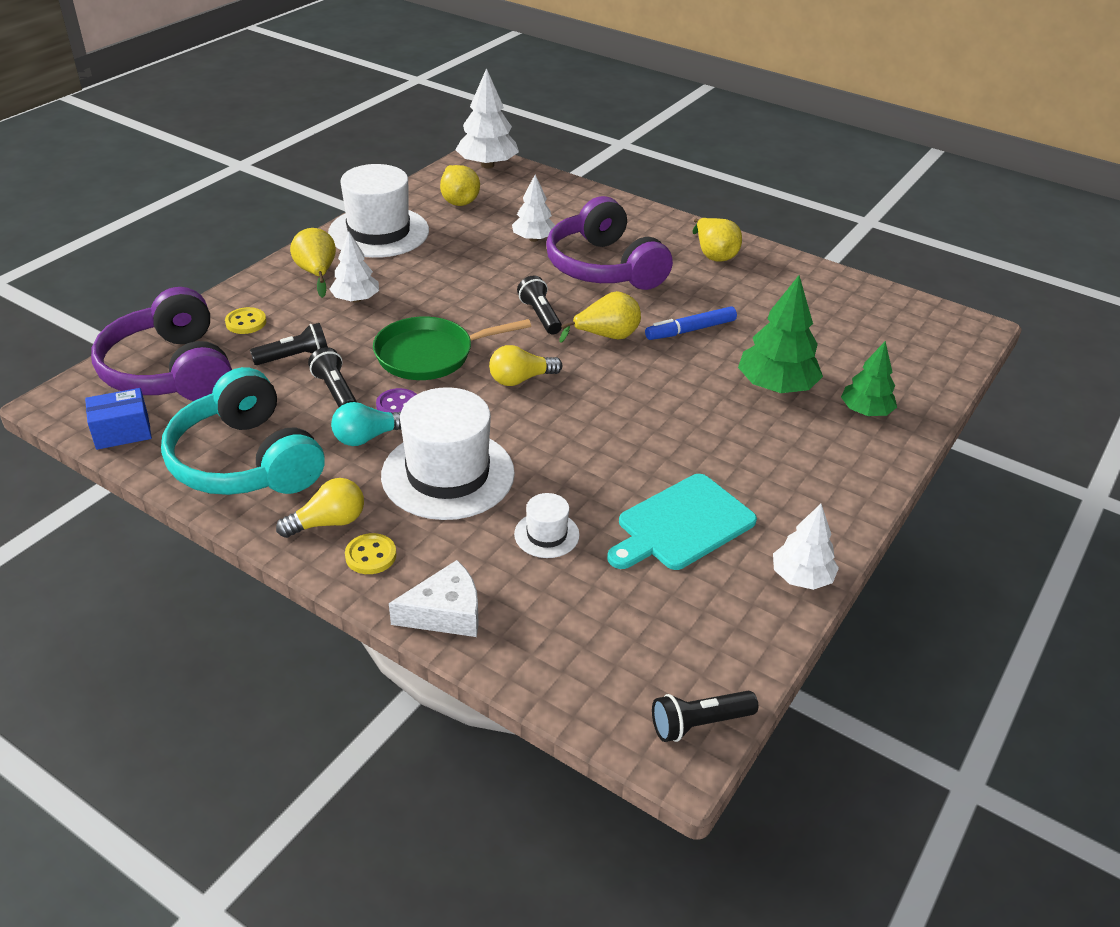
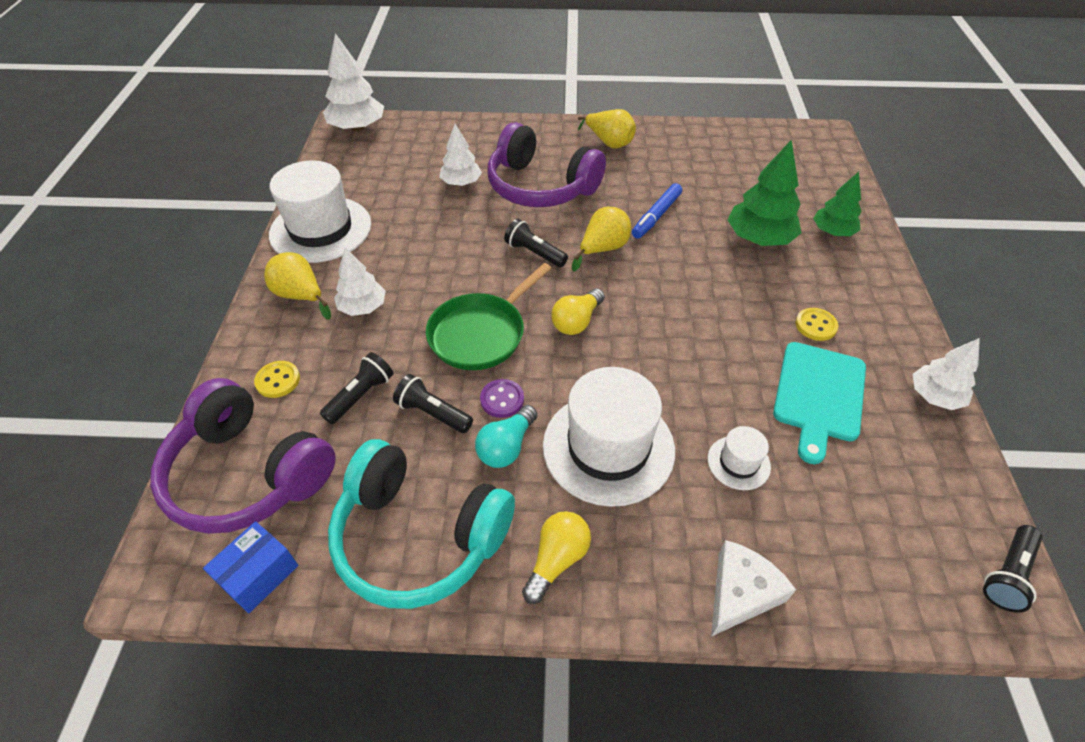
camera: 30 degrees left, 10 degrees up
(371, 555) = (626, 572): yellow button -> yellow button (815, 325)
(458, 200) = (363, 170): yellow pear -> none

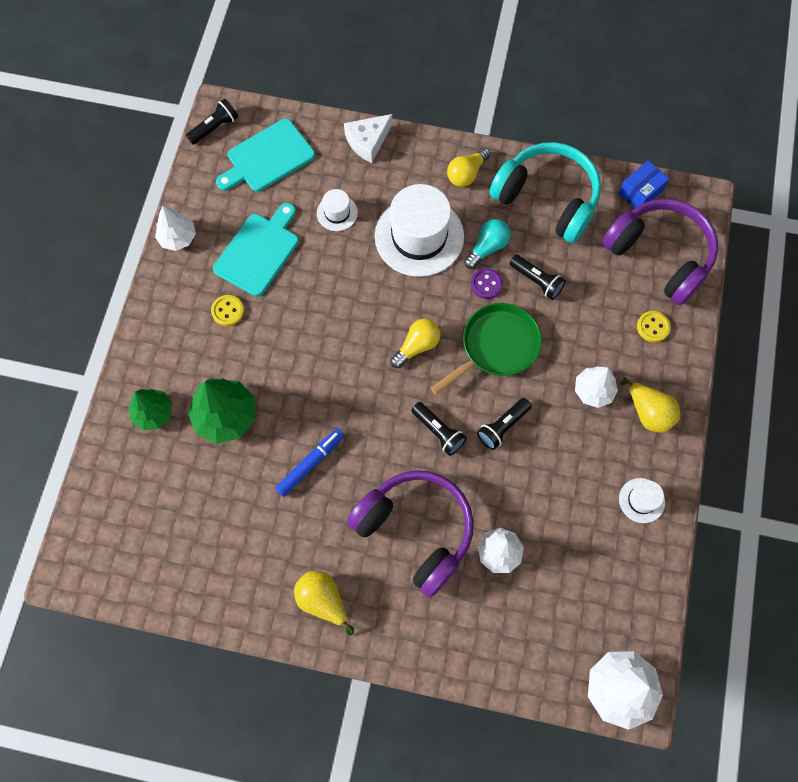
camera: 170 degrees left, 20 degrees up
(320, 229) = (641, 500): white hat -> white hat, size x0.46
(361, 396) = (589, 304): black flashlight -> black flashlight (502, 426)
(603, 249) = (374, 426): yellow pear -> none
(888, 534) = (268, 157): none -> turquoise cutting board

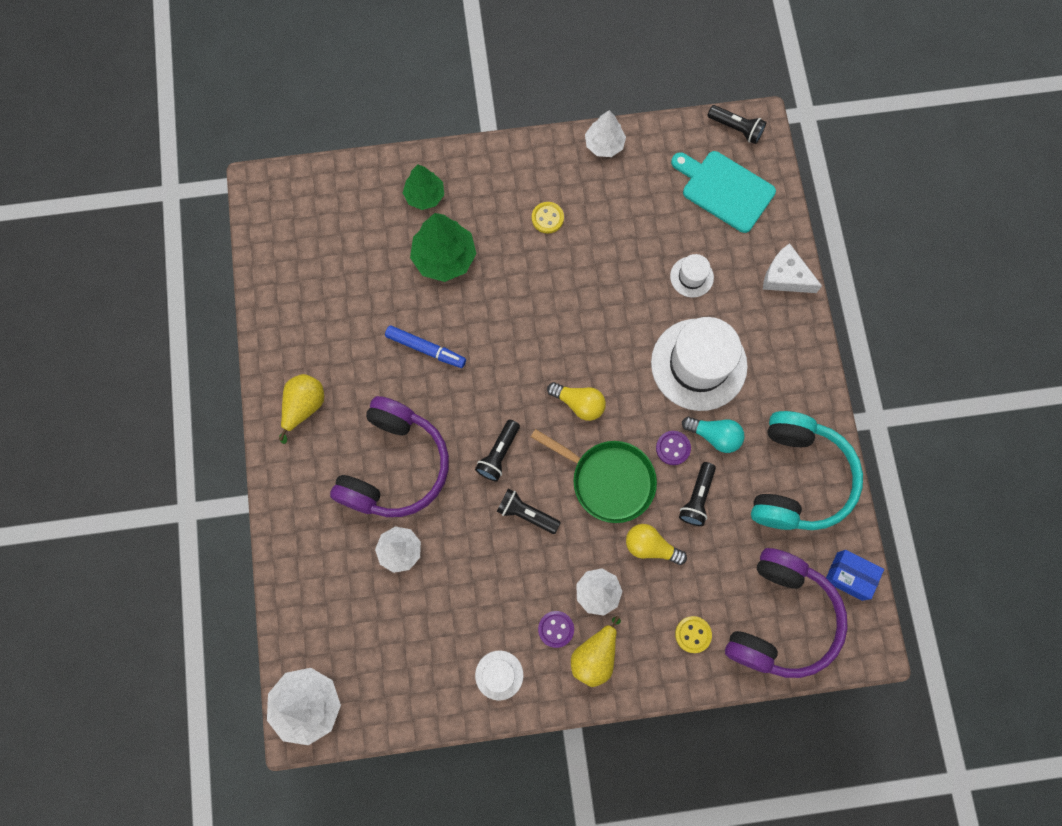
camera: 70 degrees right, 5 degrees up
(258, 251) = (619, 221): turquoise cutting board -> none
(466, 174) = (791, 387): yellow light bulb -> yellow light bulb (650, 546)
(615, 437) = (556, 629): none -> purple button

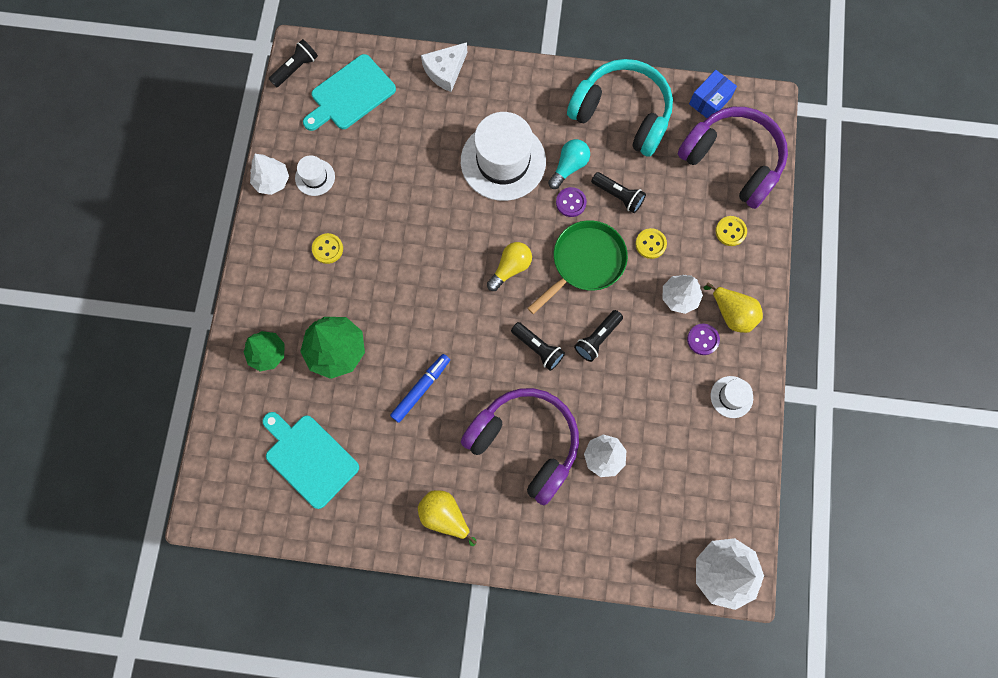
camera: 75 degrees left, 0 degrees up
(331, 265) = (309, 458): none -> turquoise cutting board
(650, 546) = (650, 244): yellow light bulb -> yellow button
(691, 277) = (422, 144): white hat -> white hat (315, 177)

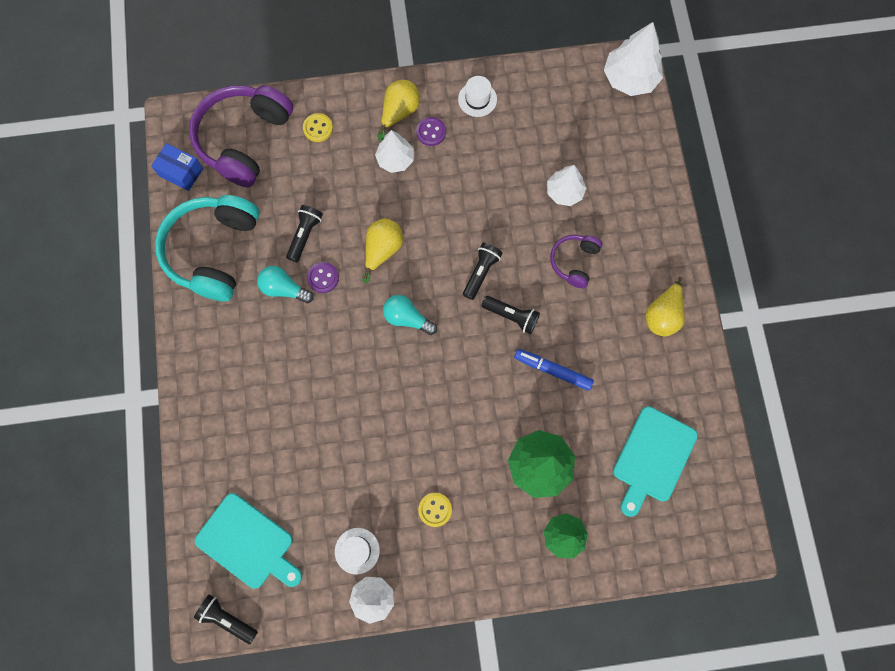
camera: 105 degrees left, 0 degrees up
(445, 71) = (197, 445): white cheese -> none
(503, 161) = (292, 355): white hat -> none
(510, 268) = (407, 318): yellow light bulb -> turquoise light bulb
(525, 443) = (574, 262): purple headphones -> purple headphones, size x0.51
(585, 262) = (382, 250): green pan -> yellow pear
(597, 338) = (456, 222): black flashlight -> black flashlight (511, 316)
(650, 244) = (348, 195): yellow button -> none

